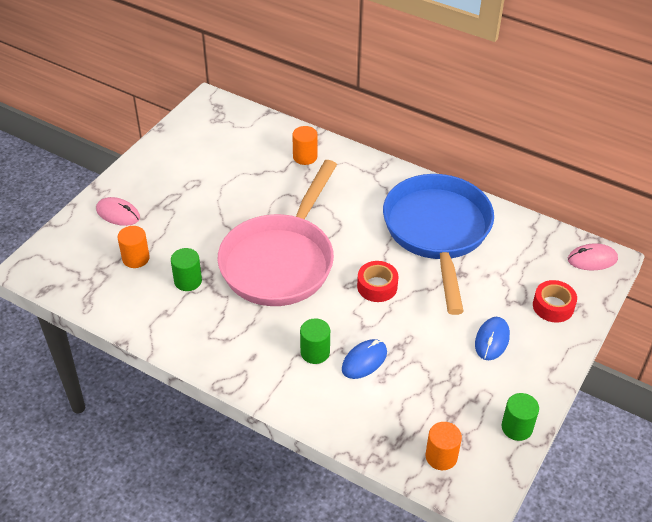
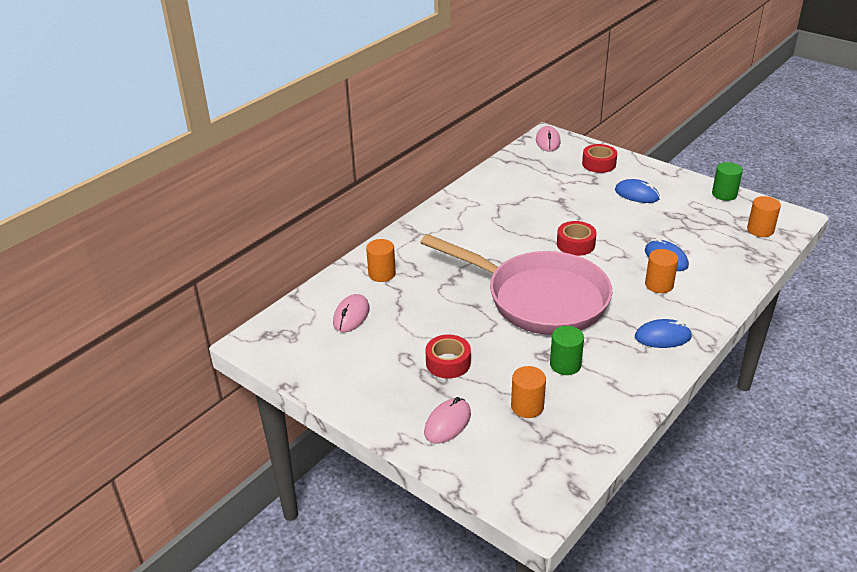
camera: 80 degrees left, 10 degrees down
(188, 208) = (448, 363): none -> red tape
(230, 351) = (662, 337): none -> blue mouse
(244, 147) = (351, 316): none -> pink mouse
(315, 352) = (659, 285): green cylinder -> orange cylinder
(437, 232) = (508, 206): blue pan -> none

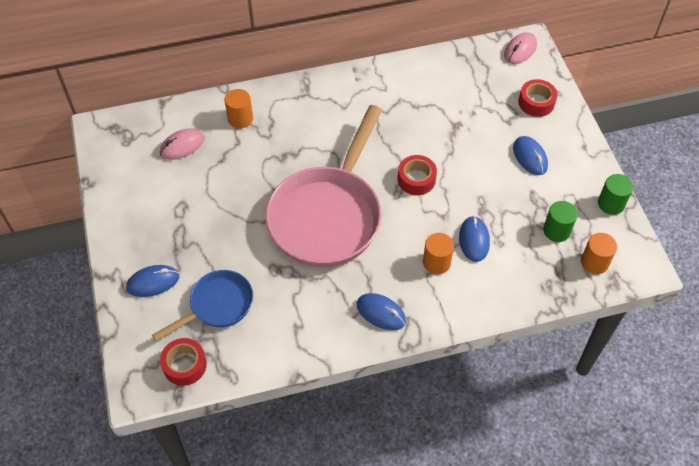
camera: 35 degrees right, 20 degrees up
(447, 423) = (153, 282): pink mouse -> blue mouse
(448, 363) = (204, 231): red tape -> red tape (184, 365)
(527, 406) = (217, 305): orange cylinder -> blue pan
(539, 299) = (328, 215): pink pan -> pink pan turned 45 degrees clockwise
(565, 365) = (281, 288): green cylinder -> green cylinder (556, 230)

